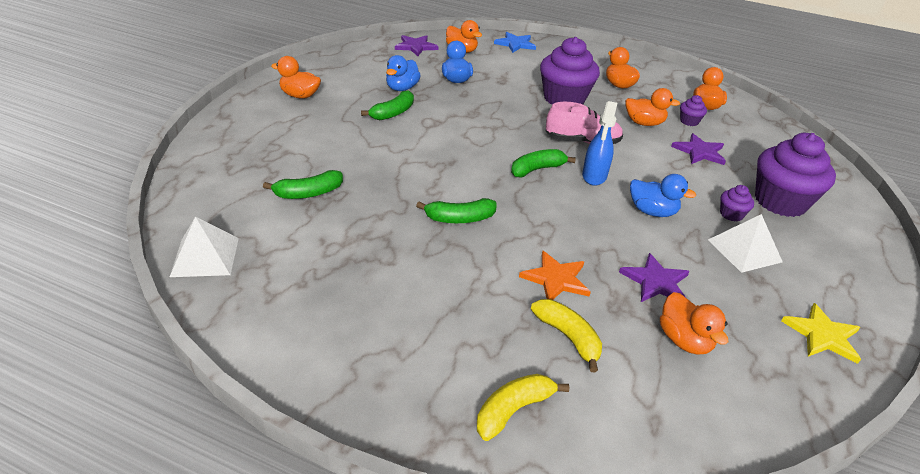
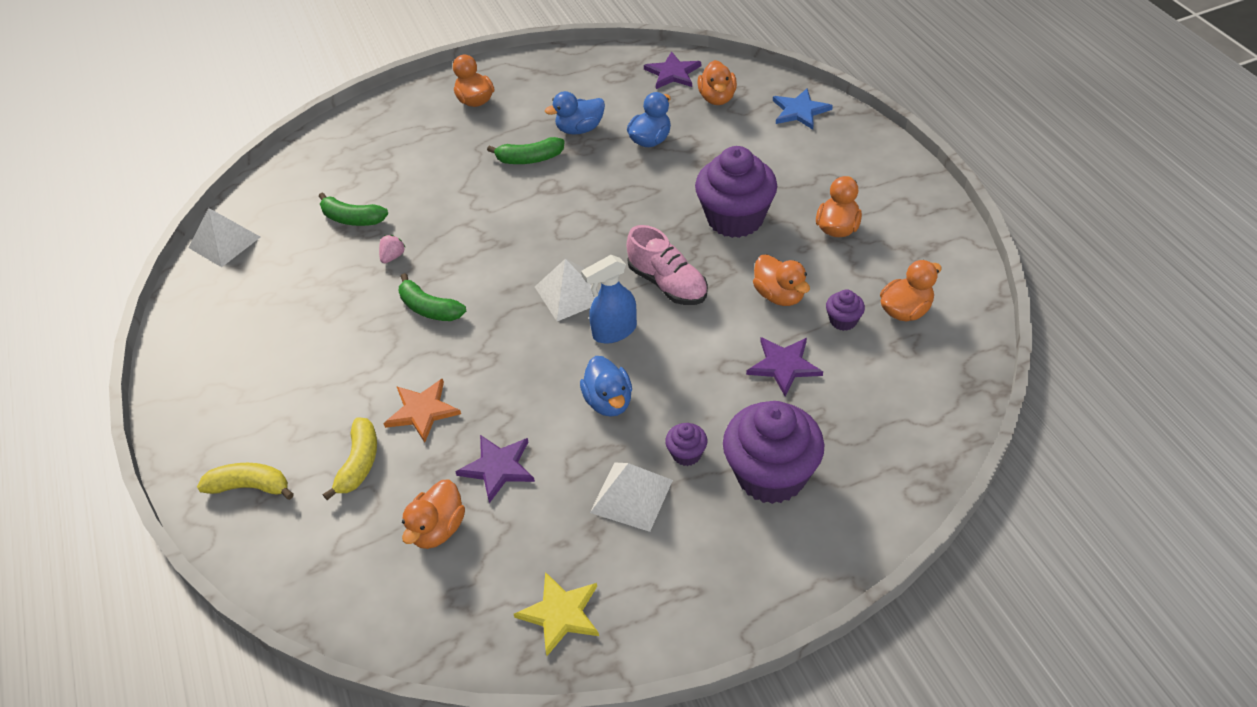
camera: 50 degrees right, 10 degrees up
(381, 202) = (393, 257): none -> pink strawberry
(537, 169) = (570, 293): green banana -> white pyramid

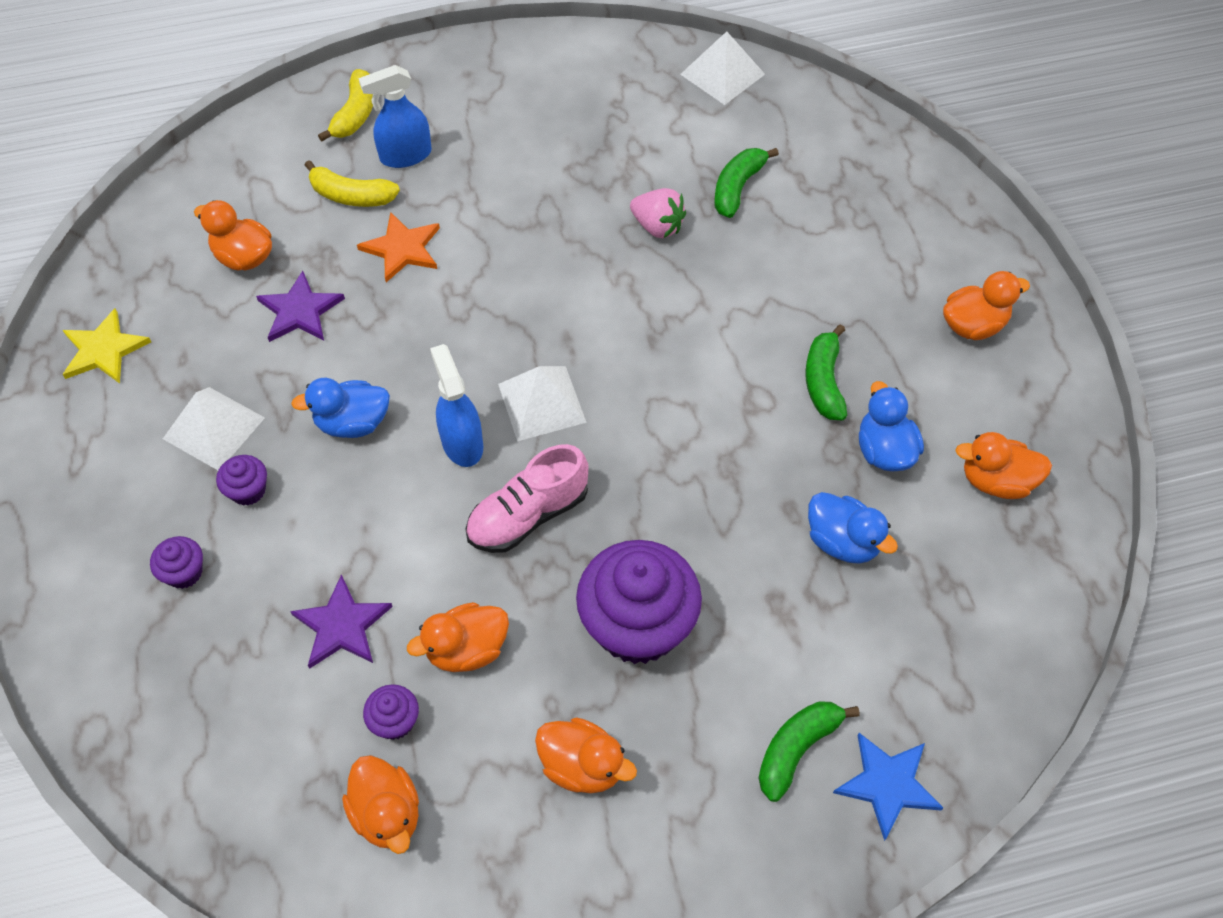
camera: 95 degrees right, 10 degrees up
(309, 434) = (405, 155): none -> blue spray bottle
(393, 257) = (657, 226): pink strawberry -> pink strawberry, size x1.55
(429, 308) = (558, 259): green banana -> green banana (796, 749)
(672, 73) = (1020, 602): purple star -> none
(717, 98) = (940, 658): orange duck -> orange duck (996, 481)
(771, 475) = (184, 572): purple cupcake -> purple cupcake, size x0.44

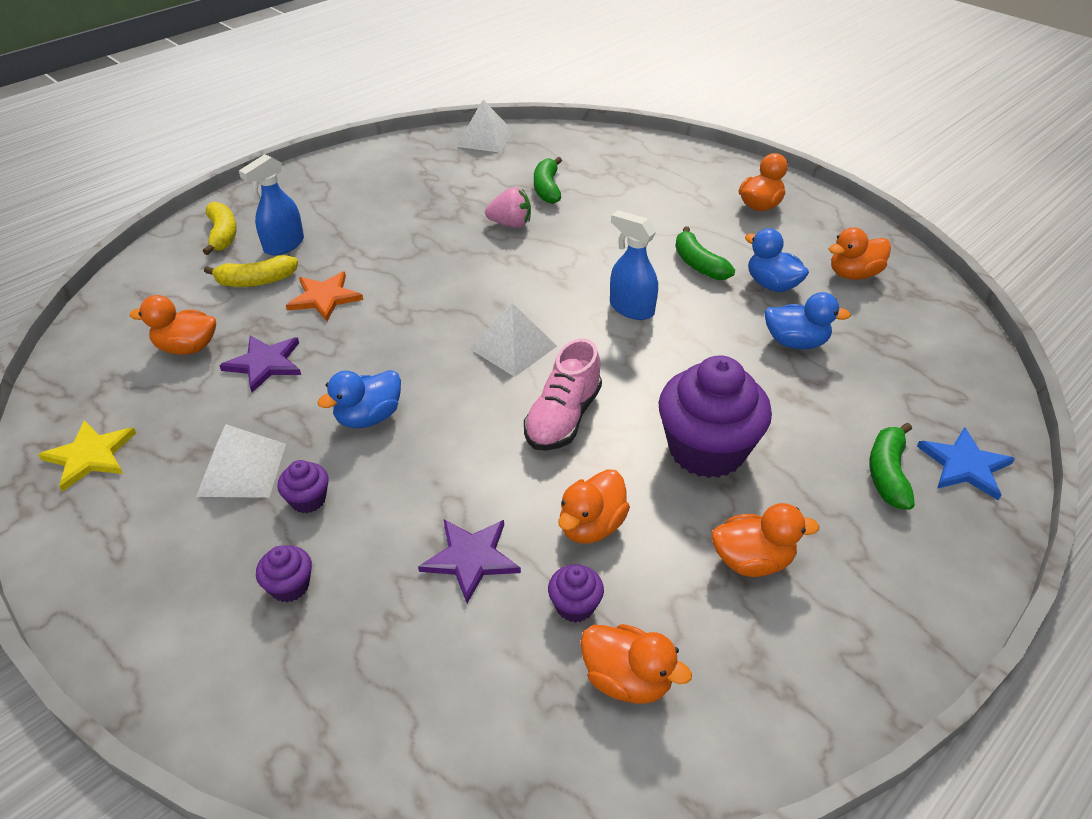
camera: 30 degrees left, 15 degrees down
(462, 443) = (471, 394): blue spray bottle -> blue spray bottle (631, 308)

